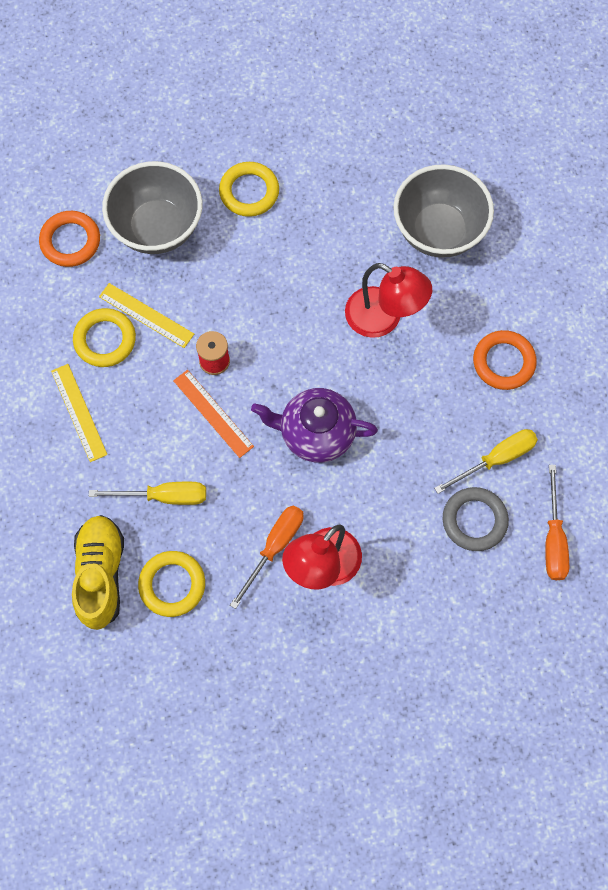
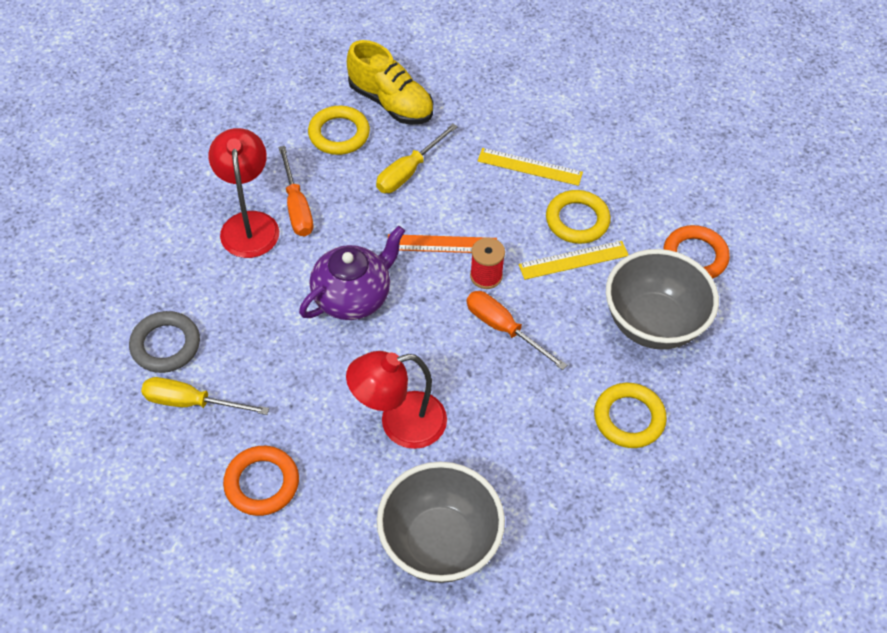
camera: 130 degrees right, 15 degrees down
(496, 459) = (191, 402): yellow screwdriver -> yellow screwdriver turned 90 degrees clockwise
(553, 539) = (87, 386): orange screwdriver -> orange screwdriver (503, 328)

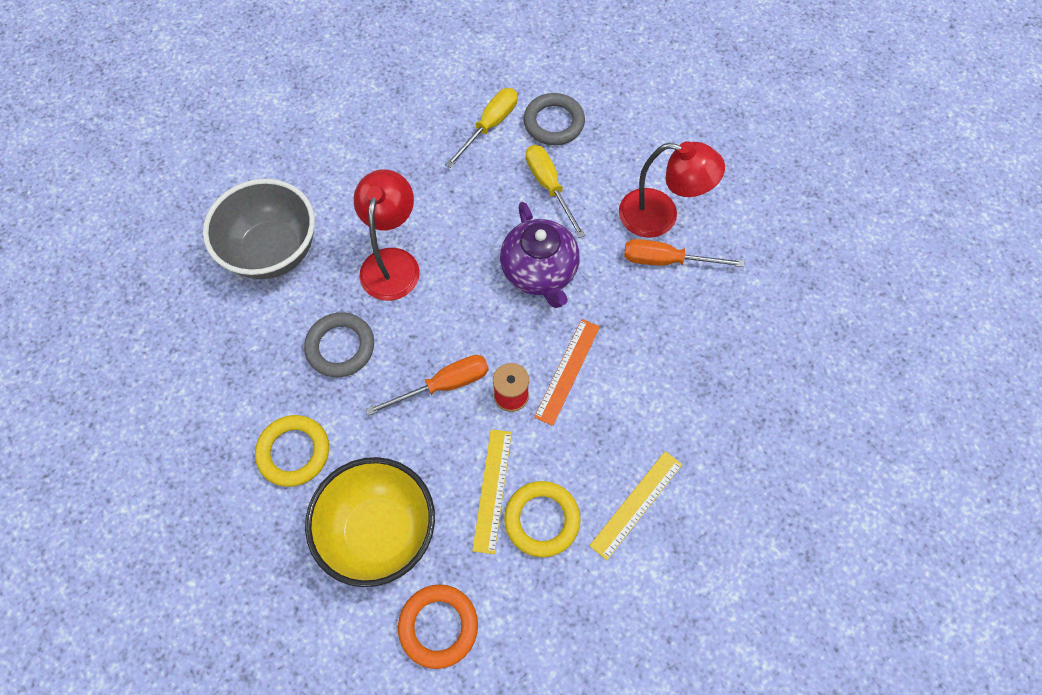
camera: 115 degrees right, 10 degrees up
(262, 483) = (393, 151): orange ring -> none
(339, 134) = (752, 329): yellow ring -> none
(391, 102) = (783, 396): yellow shoe -> none
(408, 171) = (675, 376): yellow screwdriver -> yellow screwdriver (549, 187)
(511, 428) = (340, 347): none -> grey ring
(653, 323) = (379, 531): grey bowl -> yellow bowl

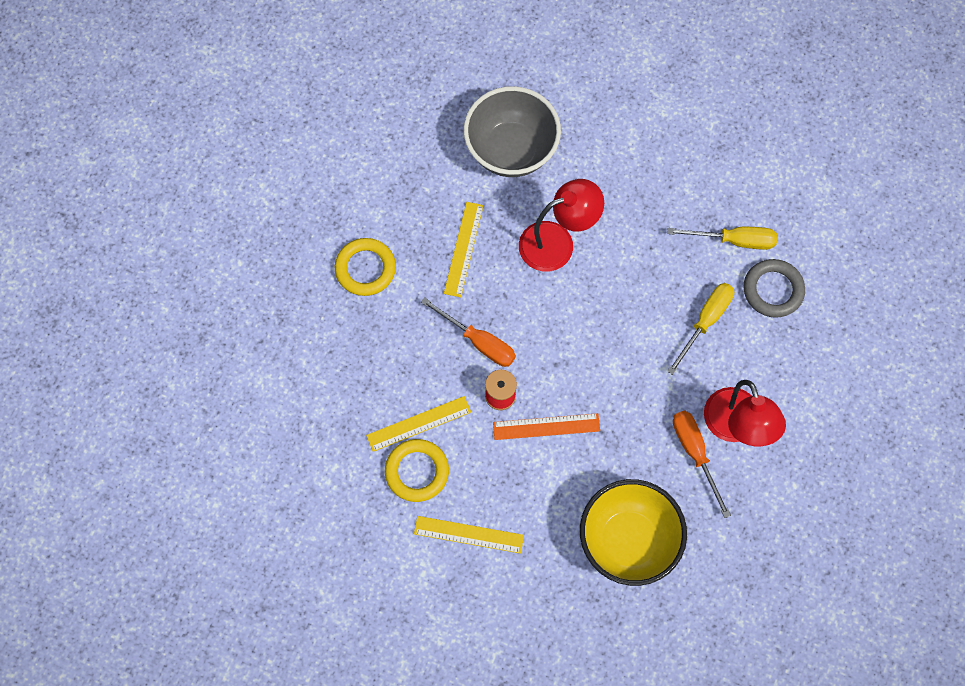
camera: 60 degrees right, 5 degrees up
(340, 347) = (464, 249): grey ring -> yellow ruler
(379, 531) = (343, 363): yellow bowl -> yellow bowl (628, 541)
(438, 626) = (301, 442): orange ring -> none
(540, 272) = (620, 358): purple teapot -> none

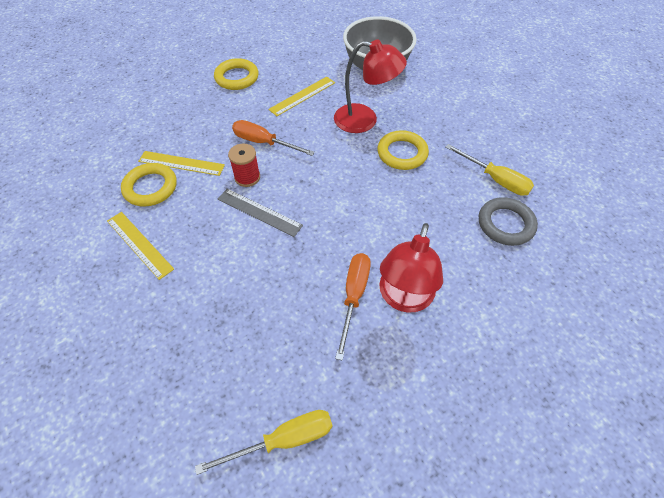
camera: 35 degrees right, 15 degrees down
(478, 342) = (264, 142): orange screwdriver -> orange screwdriver turned 135 degrees clockwise
(546, 426) = (259, 212): orange ruler -> grey ruler
(626, 264) = (402, 153): none -> yellow ring
(628, 541) = (244, 325): yellow bowl -> none
(705, 322) = (434, 215): yellow screwdriver -> yellow screwdriver (283, 440)

